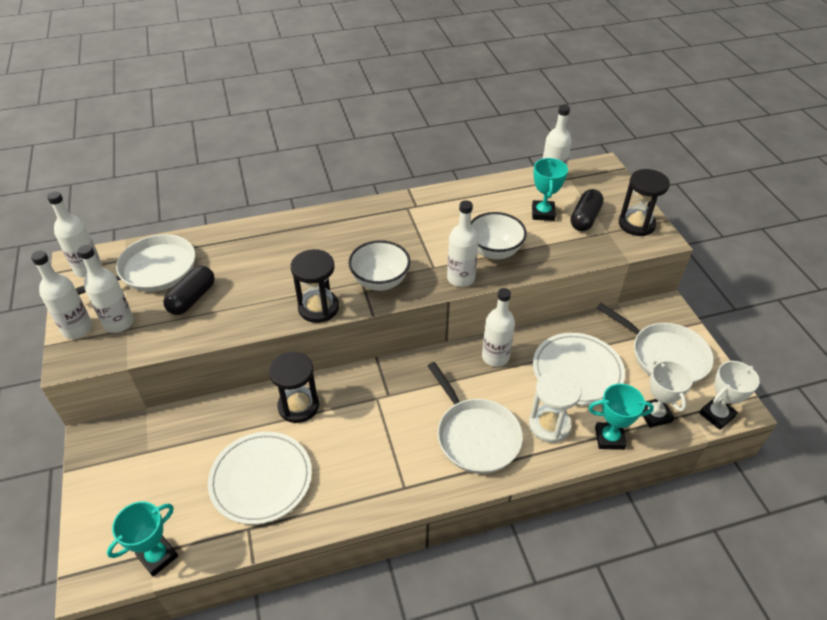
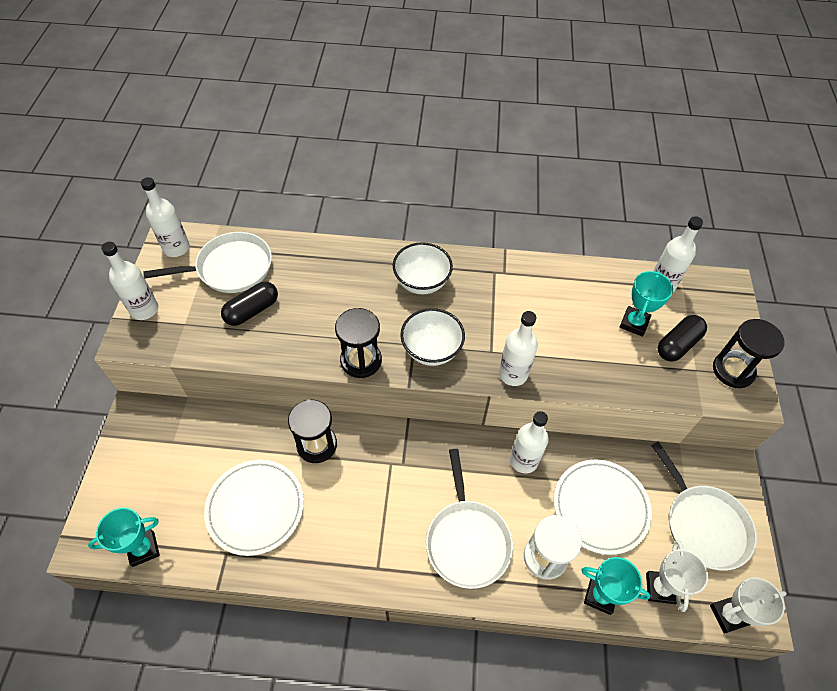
camera: 20 degrees right, 10 degrees up
(119, 323) = (180, 315): white bottle -> none
(494, 251) = (561, 353): white bowl -> white bowl (422, 282)

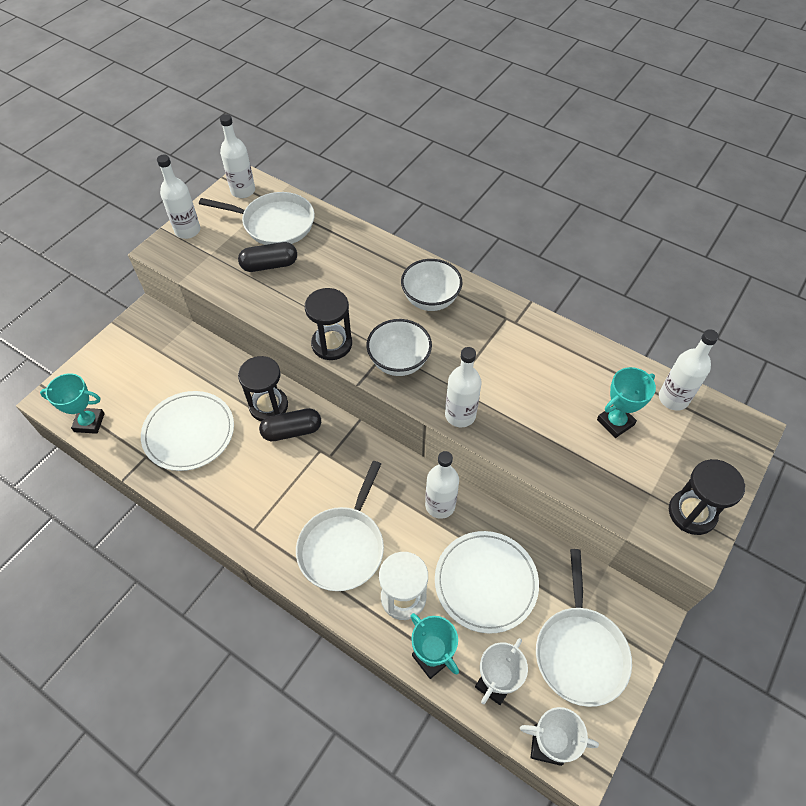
camera: 30 degrees right, 0 degrees up
(677, 345) = (648, 462): black capsule -> black capsule (292, 431)

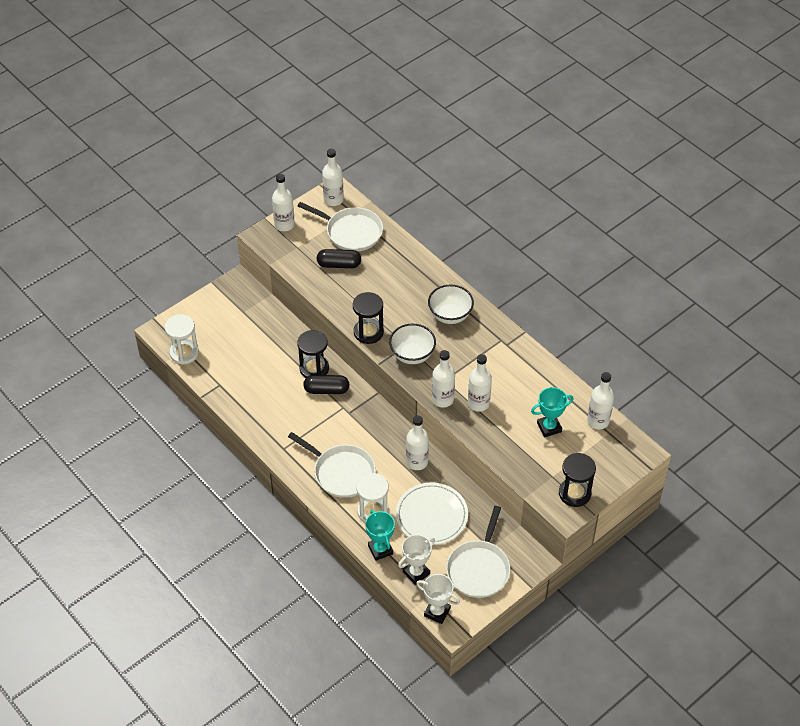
camera: 15 degrees right, 5 degrees down
(89, 422) = (184, 353): turquoise trophy -> white hourglass
(189, 432) = (253, 375): white plate -> none
(343, 547) = (341, 472): white pan -> white pan turned 90 degrees counterclockwise
(509, 410) = (478, 403): none -> white bottle

